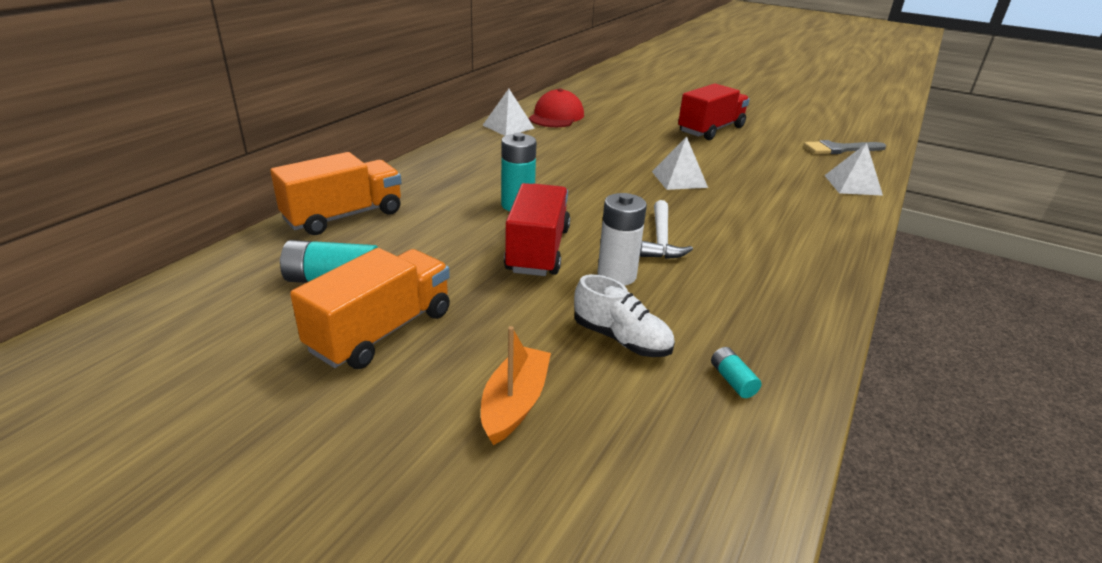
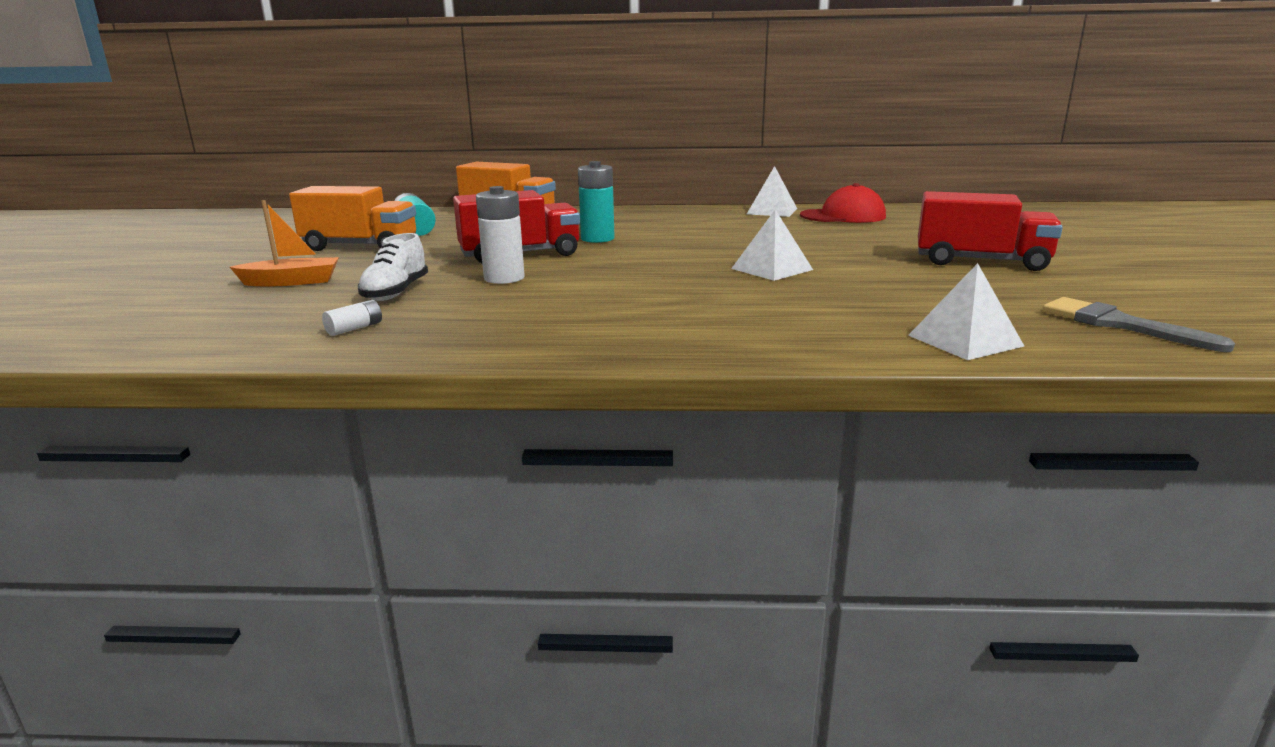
camera: 65 degrees right, 10 degrees down
(661, 239) = (601, 281): white hammer -> none
(732, 380) = (355, 328): turquoise battery -> white battery

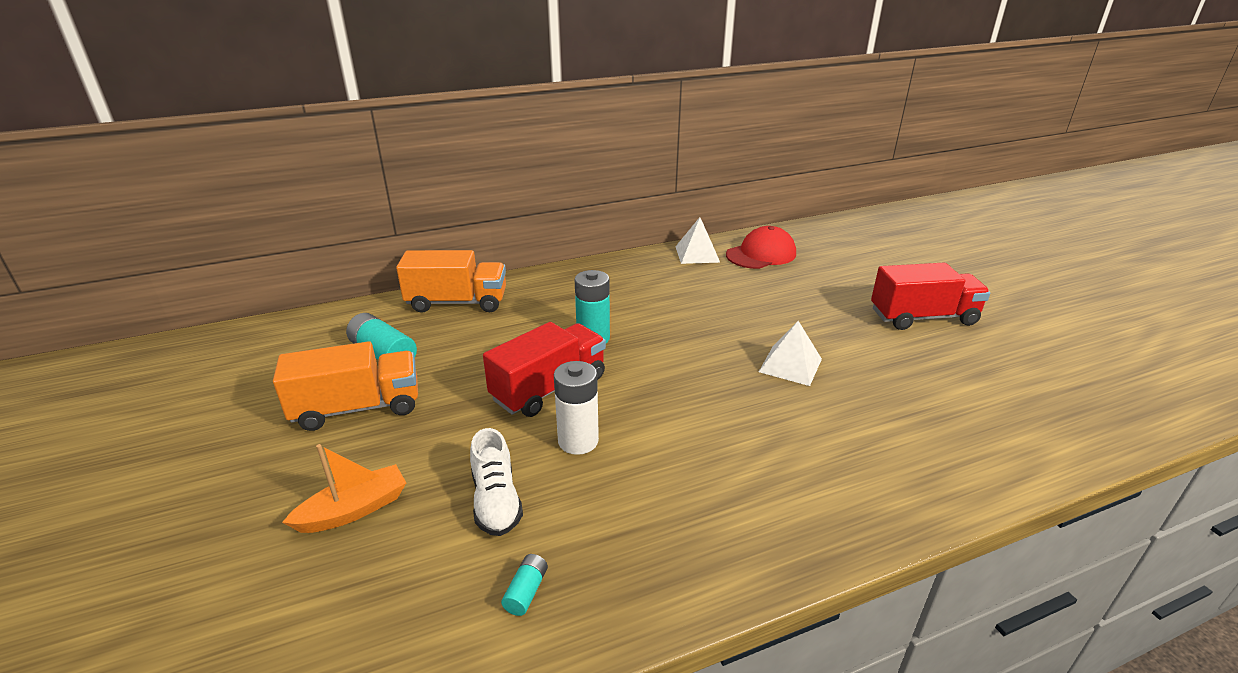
camera: 25 degrees left, 10 degrees up
(355, 328) = (526, 591): white battery -> turquoise battery
(965, 340) = (1019, 452): white pyramid -> none
(1118, 324) = (1081, 398): grey brush -> none

